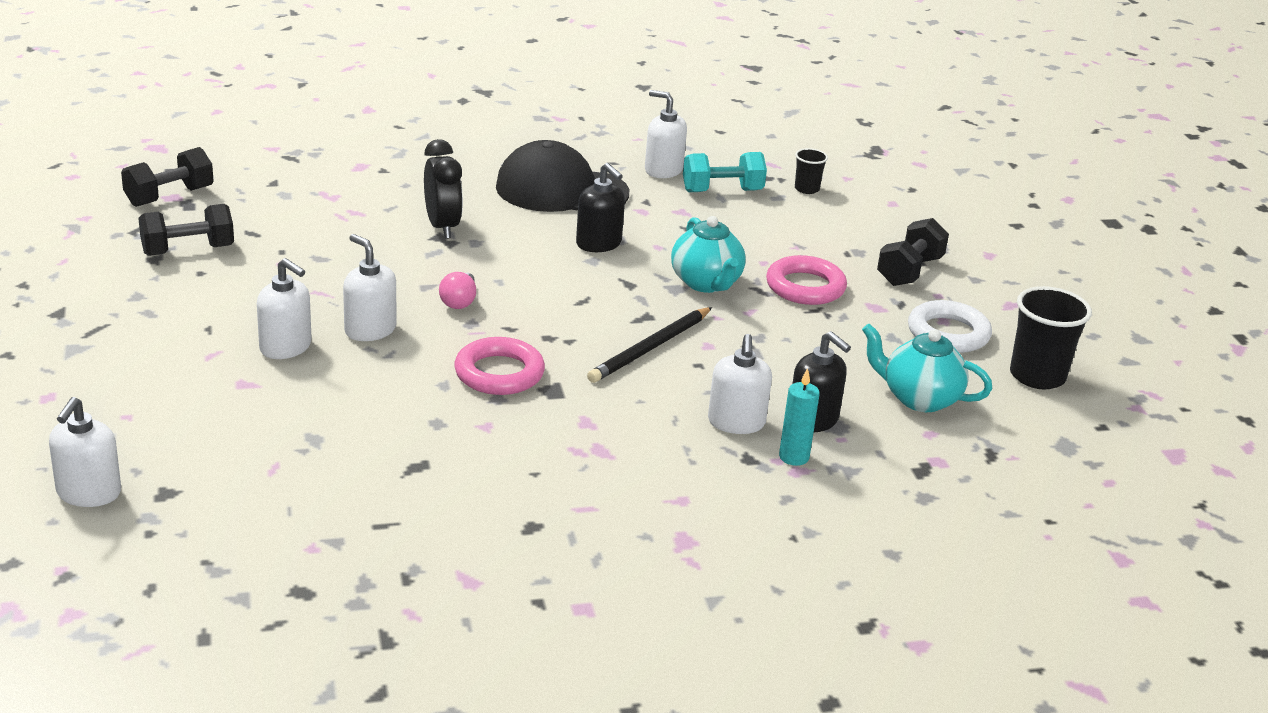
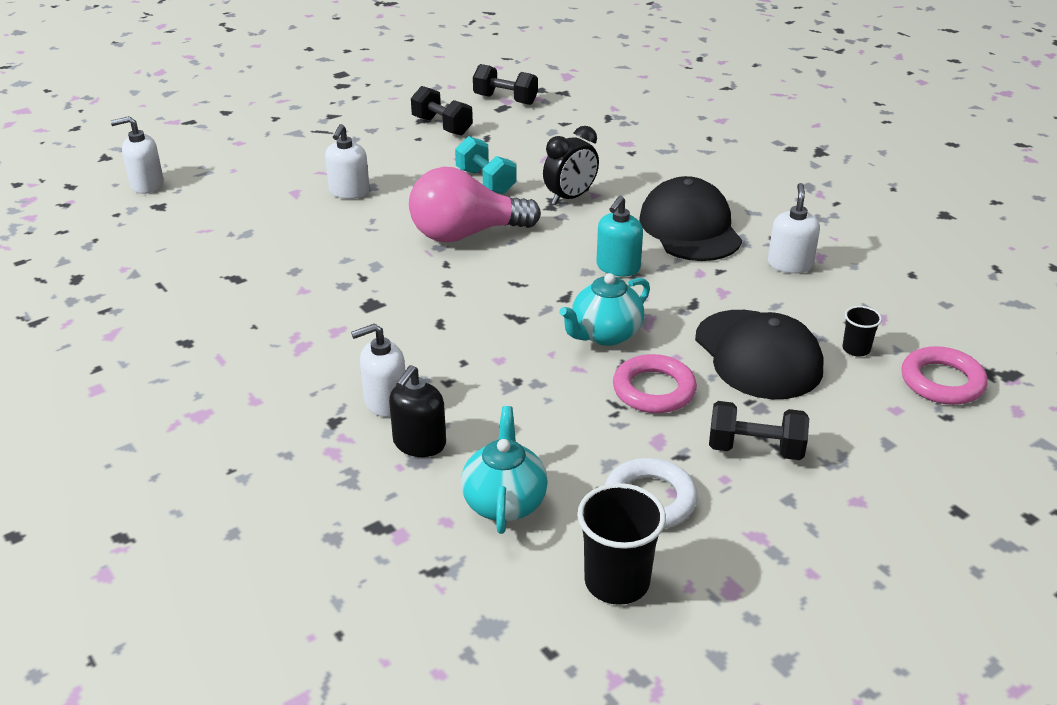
camera: 70 degrees right, 5 degrees up
(370, 330) = (396, 213): white soap dispenser -> none
(459, 301) = (466, 234): pink light bulb -> pink light bulb, size x2.41
(499, 373) = (378, 276): pink ring -> pink ring (942, 381)
(599, 243) = (618, 267): black soap dispenser -> turquoise soap dispenser
(650, 348) = (469, 332): black pencil -> none
(722, 191) = (789, 303): turquoise dumbbell -> turquoise dumbbell (486, 181)
(786, 228) = (758, 355): none -> black cap
(794, 457) = (351, 445): turquoise candle -> none

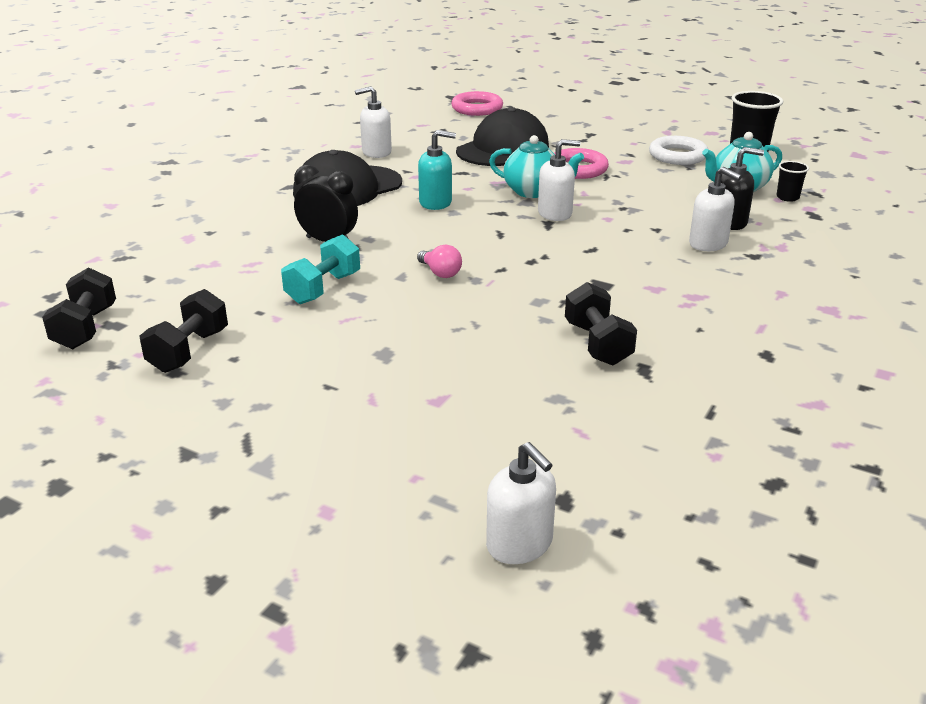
camera: 115 degrees left, 5 degrees down
(349, 192) = (407, 362): white soap dispenser -> white soap dispenser (555, 213)
(466, 234) = (440, 273): pink light bulb -> pink light bulb, size x0.41
(755, 449) = (598, 139): black dumbbell -> black dumbbell (597, 344)
(856, 349) = (466, 127): black cup -> black cup (787, 197)

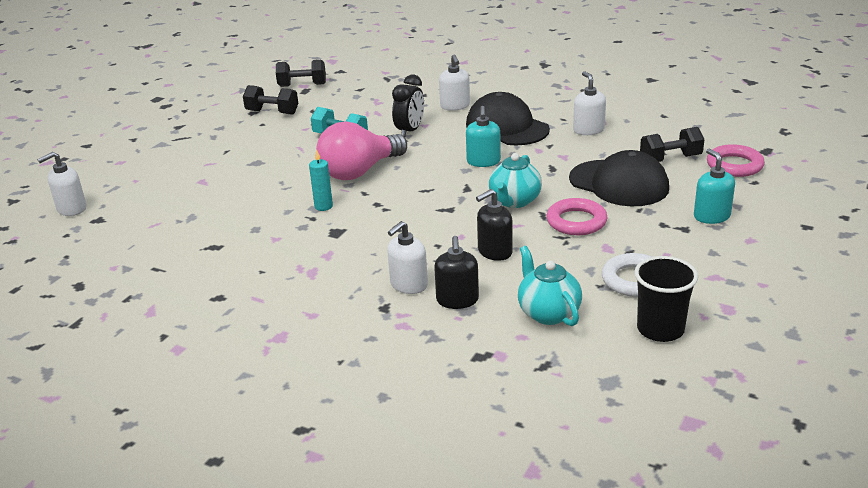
camera: 90 degrees right, 0 degrees up
(440, 273) = (359, 171): pink light bulb -> pink light bulb, size x2.41
(535, 294) = (323, 206): none -> turquoise candle
(555, 213) = (467, 212): white soap dispenser -> white soap dispenser (455, 106)
(569, 124) = (711, 216): none -> turquoise soap dispenser
(597, 344) = (250, 230): black dumbbell -> black dumbbell (670, 159)
(637, 204) = (494, 252): none -> black soap dispenser
(787, 197) = (526, 343): black cup -> none

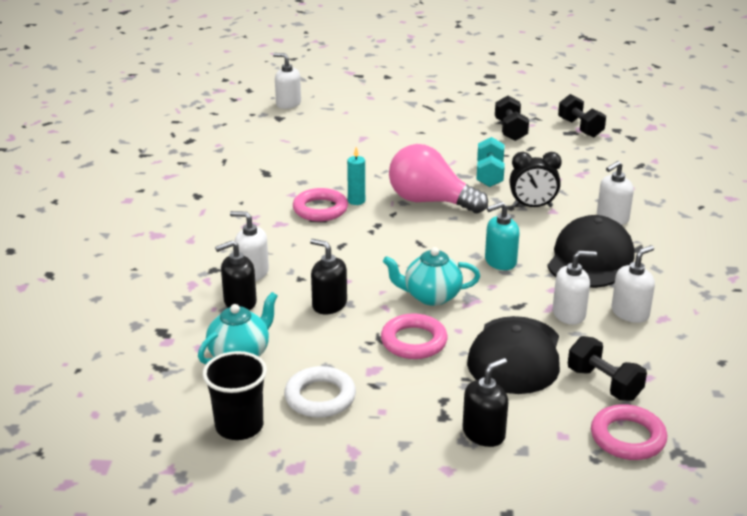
camera: 65 degrees right, 0 degrees up
(321, 228) = (320, 209): none -> pink ring
(576, 151) = (569, 314): none -> white soap dispenser
(711, 216) = (484, 433): turquoise soap dispenser -> black soap dispenser

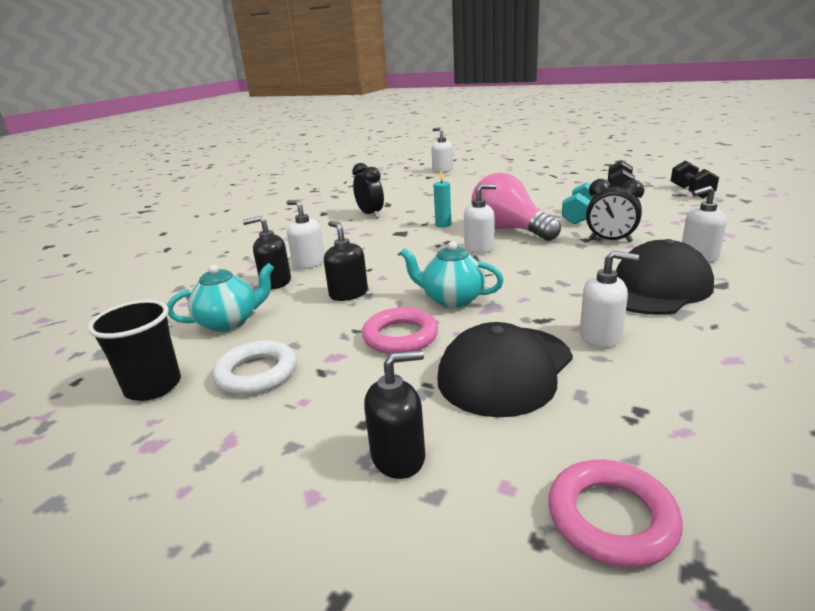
camera: 25 degrees right, 5 degrees down
(259, 192) = (370, 214): none -> black clock
(320, 209) = (408, 228): pink ring -> none
(500, 261) = (547, 279): turquoise soap dispenser -> none
(604, 384) = (608, 426): black dumbbell -> none
(630, 313) = (685, 346): white soap dispenser -> white soap dispenser (479, 248)

